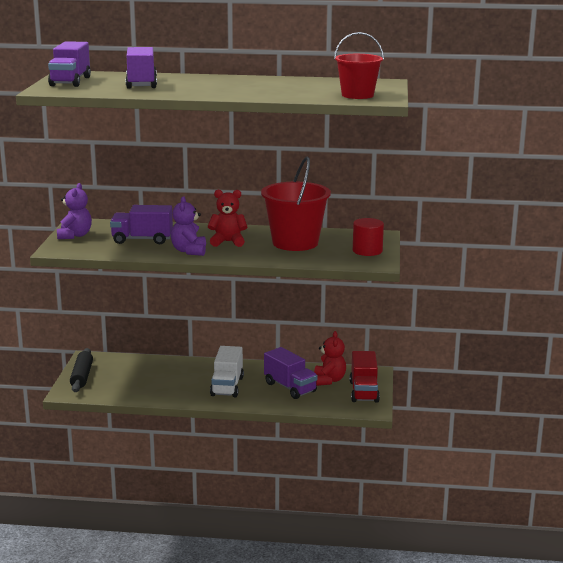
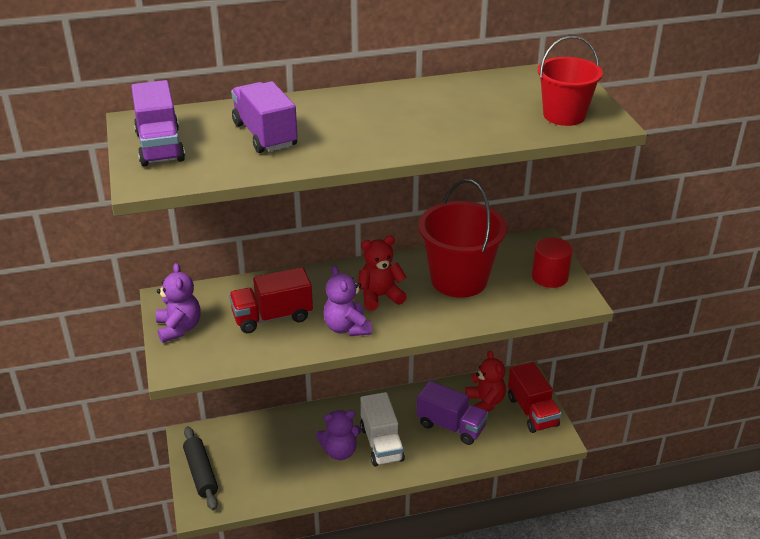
camera: 20 degrees left, 15 degrees up
(142, 240) = (272, 317): purple truck -> red truck
(192, 384) = (340, 451): none -> purple teddy bear

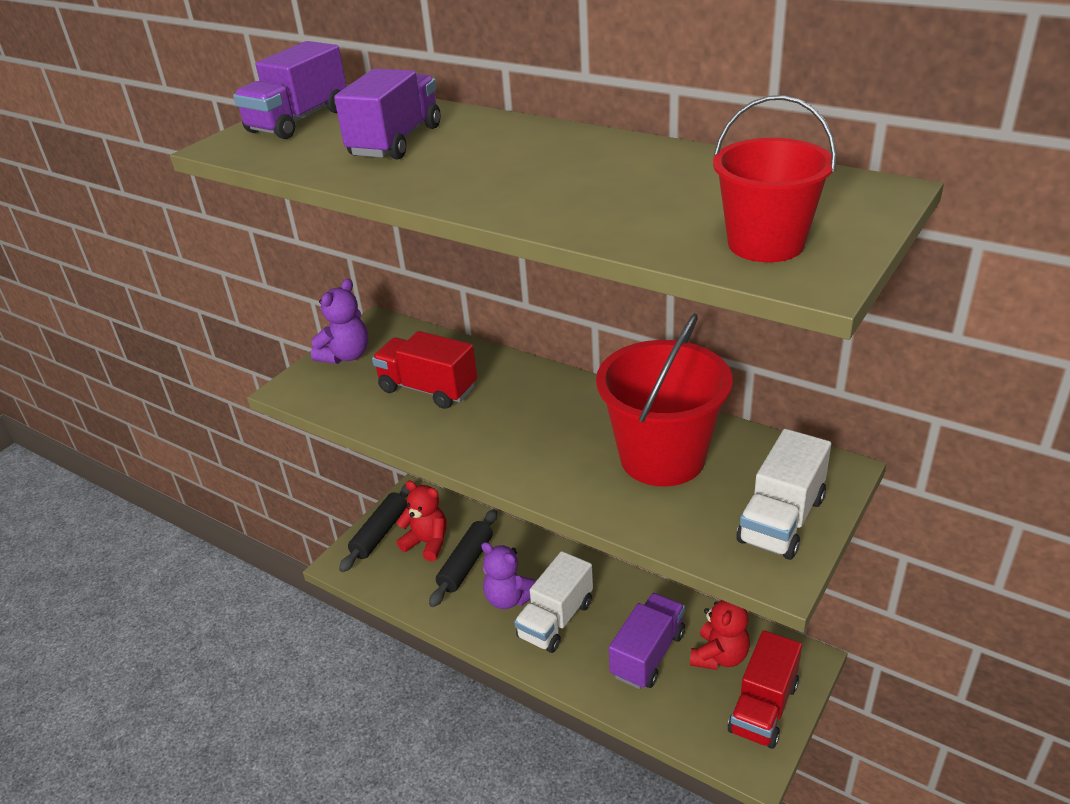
camera: 50 degrees right, 0 degrees up
(287, 451) = (466, 564): none -> black rolling pin
(347, 328) = (472, 440): purple teddy bear -> none
(380, 296) = (551, 427): red teddy bear -> red teddy bear (427, 543)
(451, 426) = (648, 654): purple truck -> purple truck turned 135 degrees counterclockwise
(549, 277) = (781, 520): red cylinder -> white truck

